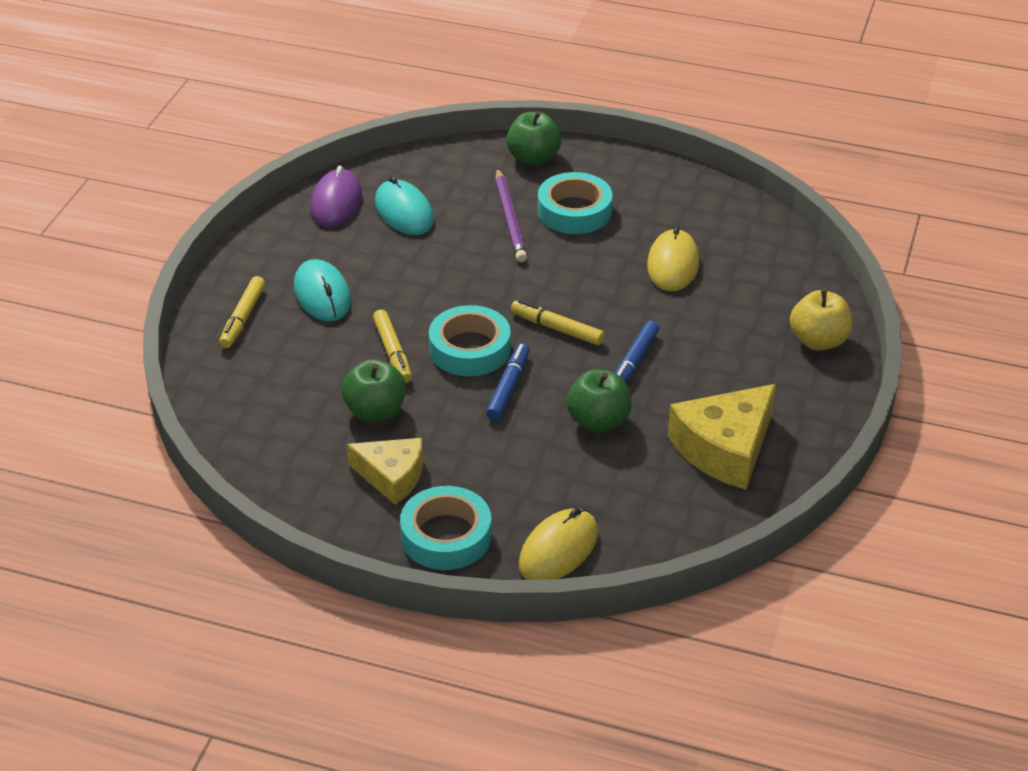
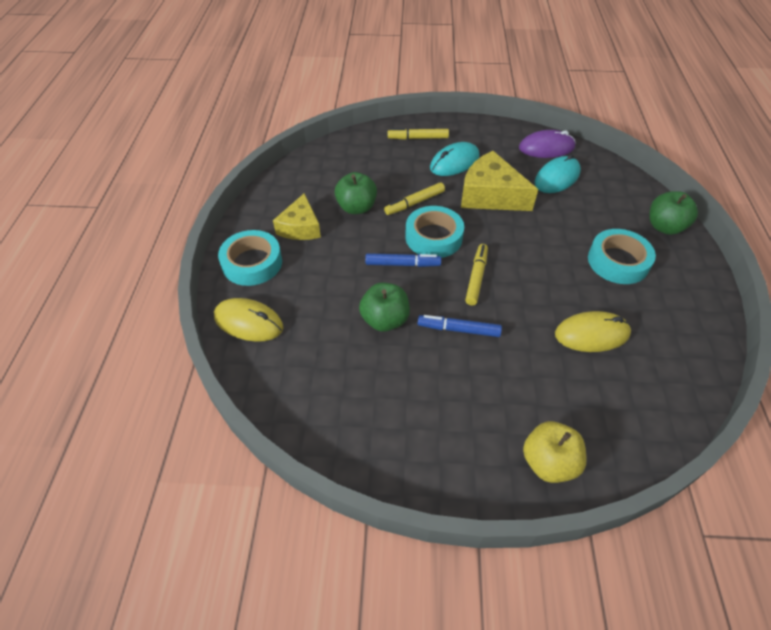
camera: 75 degrees right, 10 degrees up
(510, 218) = (584, 228): purple pencil -> none
(725, 448) = (380, 408): yellow cheese -> yellow cheese (490, 195)

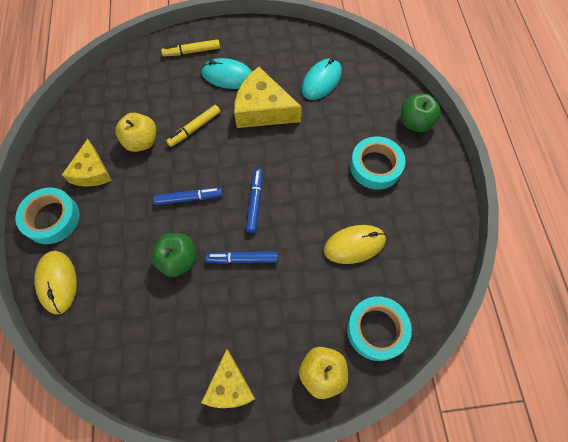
camera: 10 degrees left, 15 degrees up
(248, 322) = (57, 282): yellow mouse -> yellow mouse turned 60 degrees clockwise
(356, 207) = (141, 141): green apple -> yellow apple
(433, 237) = (214, 164): turquoise tape -> turquoise tape (376, 329)
(433, 458) = (229, 386): none -> yellow cheese
(454, 162) = (228, 76): turquoise mouse -> turquoise mouse turned 60 degrees clockwise
(476, 277) = (255, 202): yellow marker -> blue marker
(546, 148) = (311, 47): purple mouse -> none

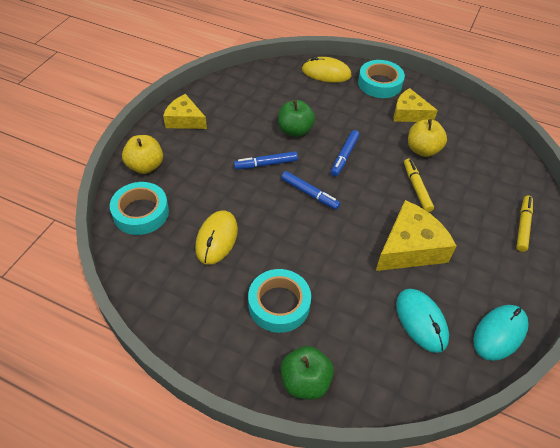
camera: 120 degrees right, 15 degrees down
(228, 76) = (472, 240): turquoise mouse -> turquoise mouse (499, 333)
(243, 259) = (266, 164): blue marker -> blue marker turned 135 degrees counterclockwise

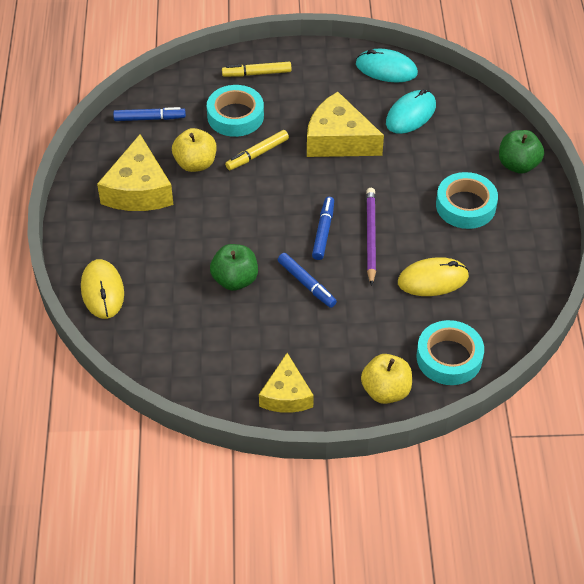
camera: 115 degrees left, 0 degrees up
(286, 220) = (370, 237): none -> purple pencil
(344, 156) = (248, 223): blue marker -> blue marker (149, 118)
(380, 83) = (94, 232): turquoise tape -> turquoise tape (235, 116)
(409, 113) = (138, 190): yellow cheese -> yellow cheese, size x1.52

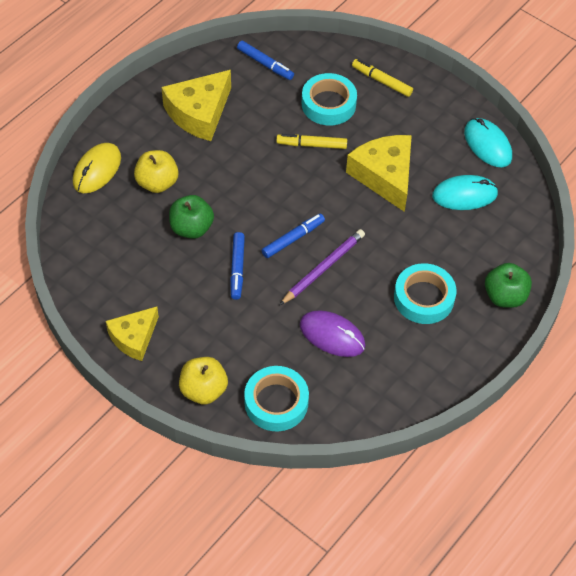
camera: 40 degrees right, 5 degrees up
(195, 163) = (260, 121): yellow apple -> yellow apple (157, 183)
(433, 279) = (332, 335): yellow mouse -> purple mouse

